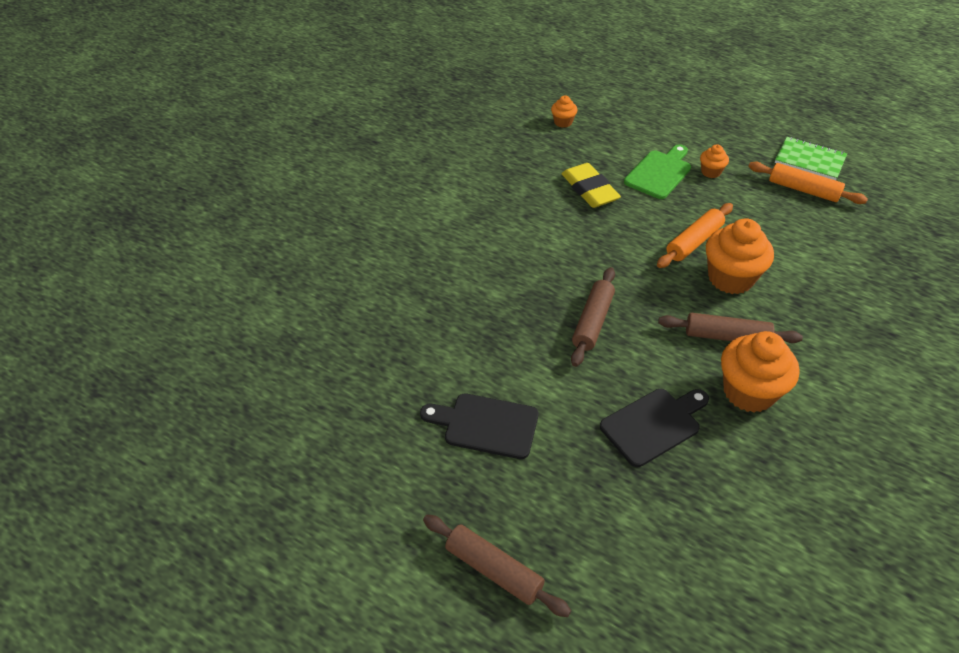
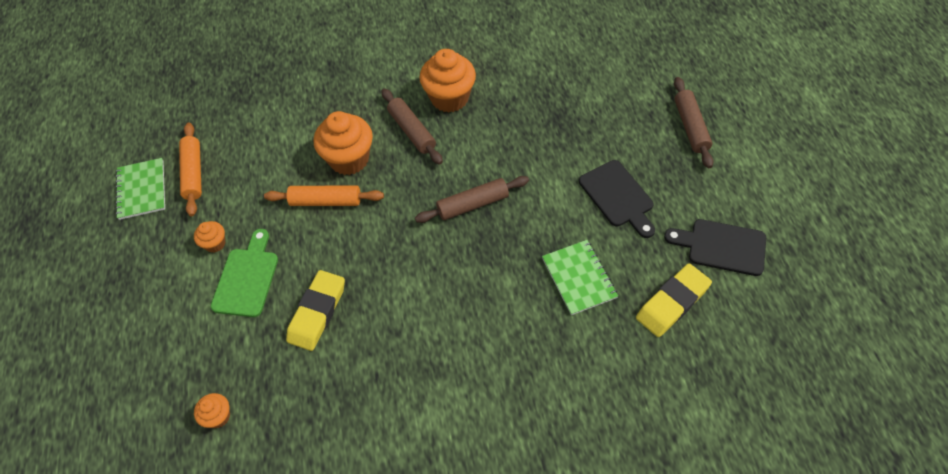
camera: 130 degrees left, 10 degrees up
(353, 373) = (672, 302): none -> yellow eraser
(445, 335) = (579, 278): none -> green notebook
(653, 424) = (523, 123): black cutting board -> black cutting board (722, 247)
(659, 173) = (246, 278): green cutting board -> green cutting board turned 105 degrees clockwise

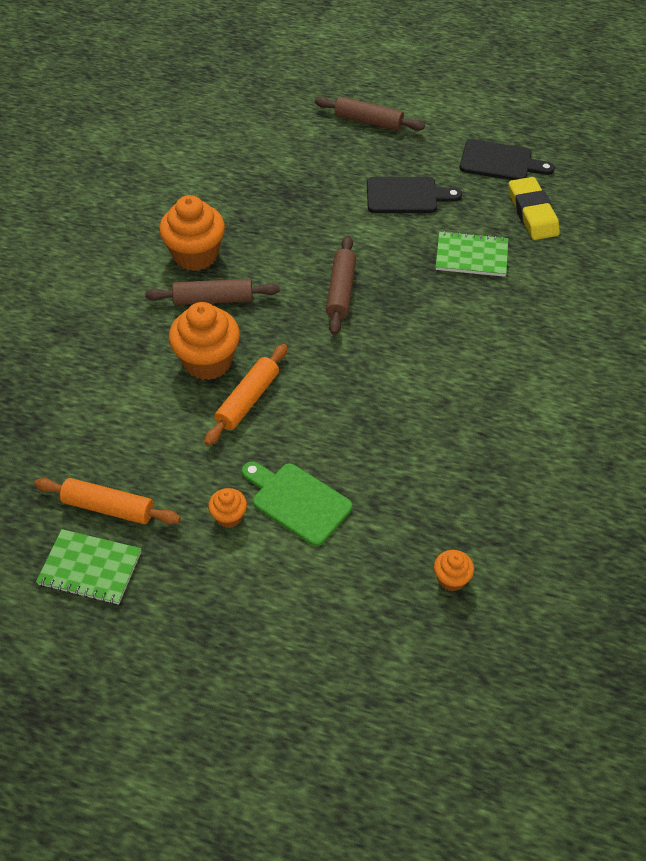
camera: 65 degrees left, 5 degrees down
(317, 312) = (381, 455): yellow eraser -> none
(722, 247) = (500, 162): black cutting board -> black cutting board turned 120 degrees counterclockwise

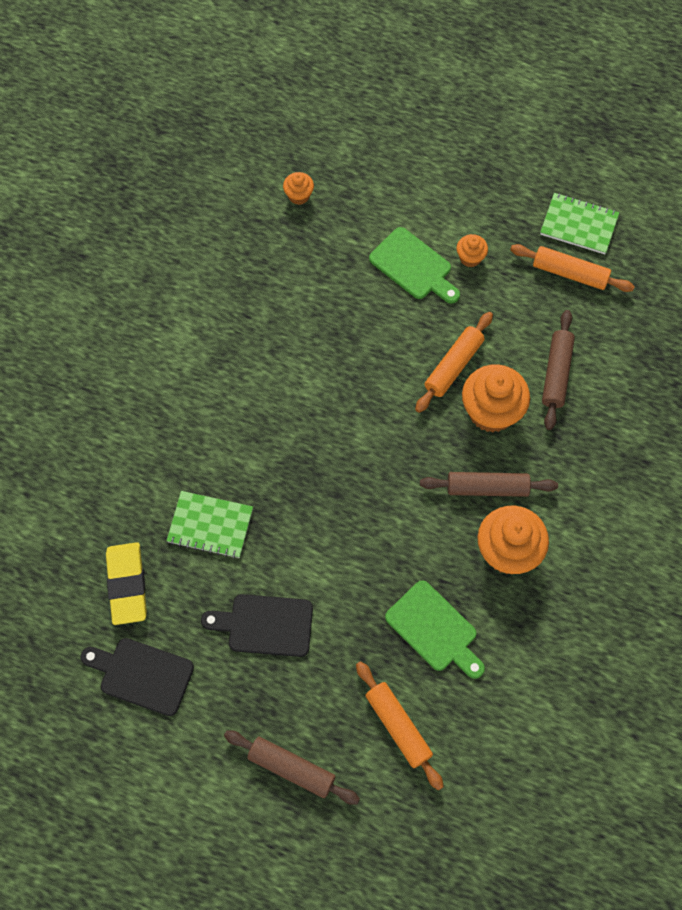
camera: 175 degrees left, 15 degrees up
(261, 202) = (434, 629): none -> green cutting board
(288, 147) = (398, 726): none -> orange rolling pin
(341, 291) = (355, 488): brown rolling pin -> brown rolling pin (556, 373)

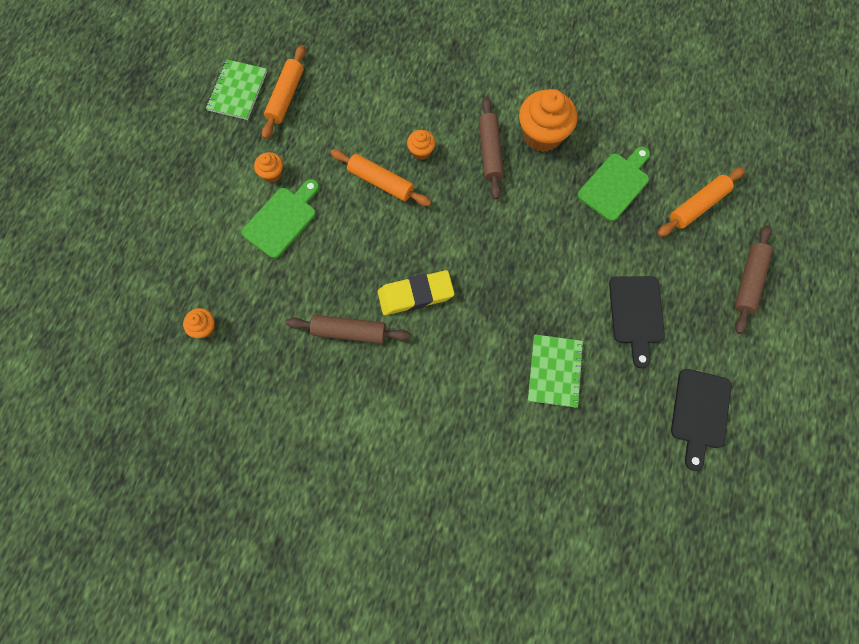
camera: 95 degrees left, 5 degrees up
(127, 585) = (622, 438): yellow eraser -> yellow eraser (415, 294)
(491, 411) = (421, 151): orange cupcake -> orange cupcake, size x0.50
(556, 373) = (382, 105): brown rolling pin -> brown rolling pin (349, 331)

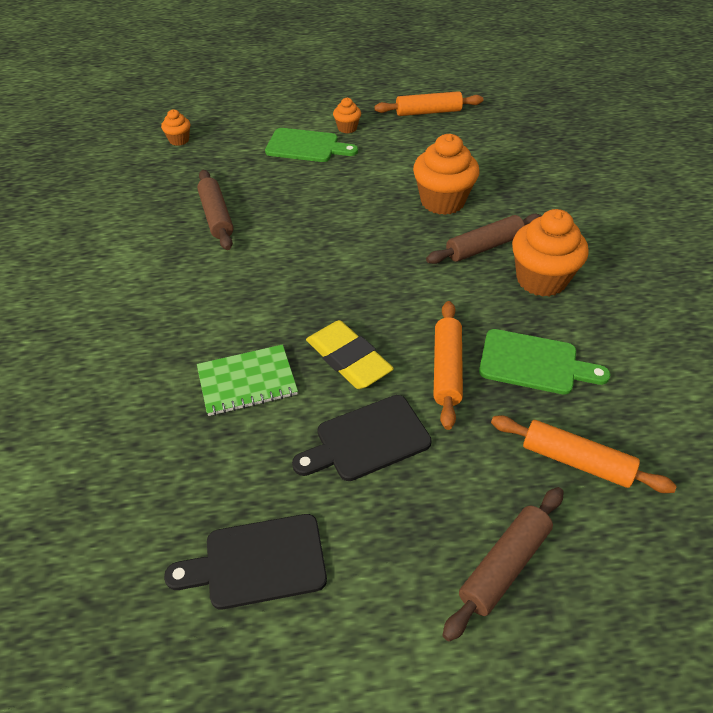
camera: 65 degrees right, 25 degrees down
(237, 91) = (411, 89): green notebook -> none
(380, 182) = (387, 187): orange rolling pin -> orange rolling pin (446, 369)
(415, 294) = (280, 245): yellow eraser -> yellow eraser (348, 359)
(421, 151) = (442, 201): orange cupcake -> orange cupcake, size x2.02
(748, 281) = (504, 565): brown rolling pin -> brown rolling pin turned 45 degrees counterclockwise

